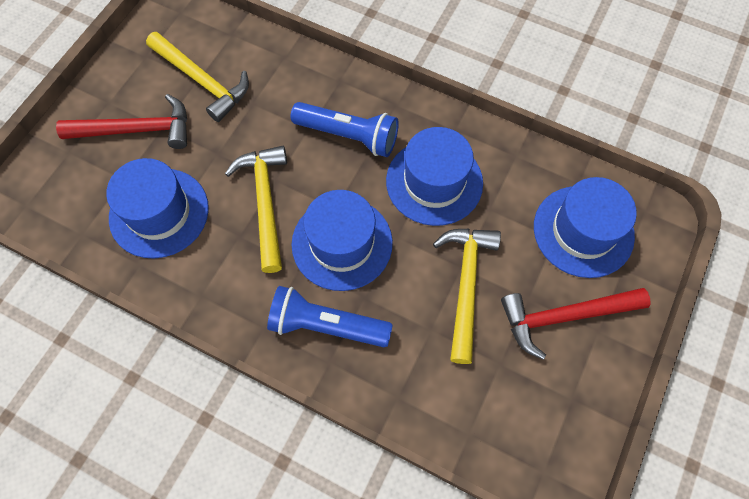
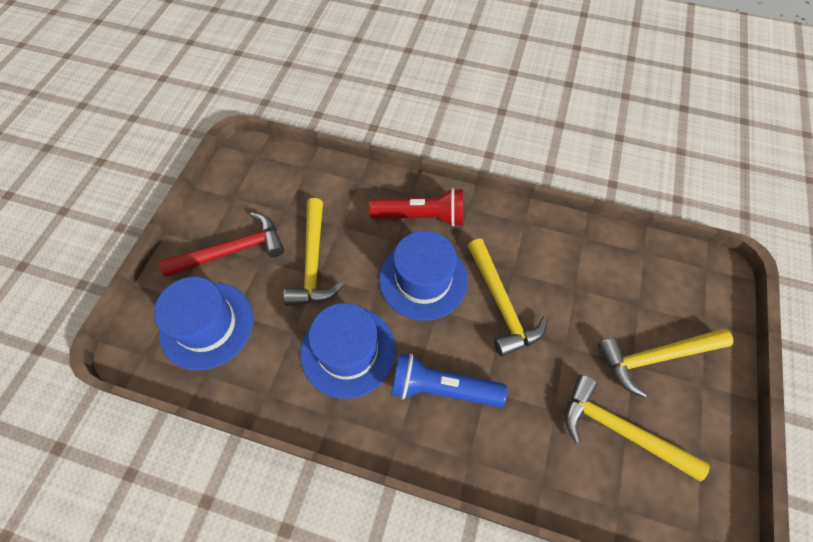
camera: 170 degrees right, 5 degrees down
(136, 130) = (655, 357): red hammer -> yellow hammer
(159, 212) = (590, 280): blue hat -> none
(326, 325) = (421, 217): blue flashlight -> red flashlight

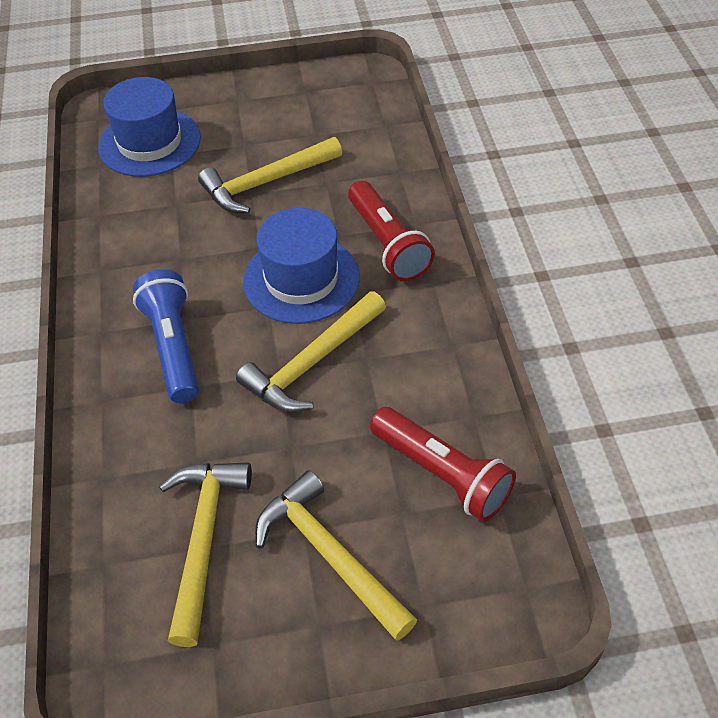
camera: 65 degrees right, 10 degrees down
(232, 250) = (241, 120): red hammer -> none
(348, 351) = (177, 253): blue hat -> none
(618, 272) = (442, 474): none -> red flashlight

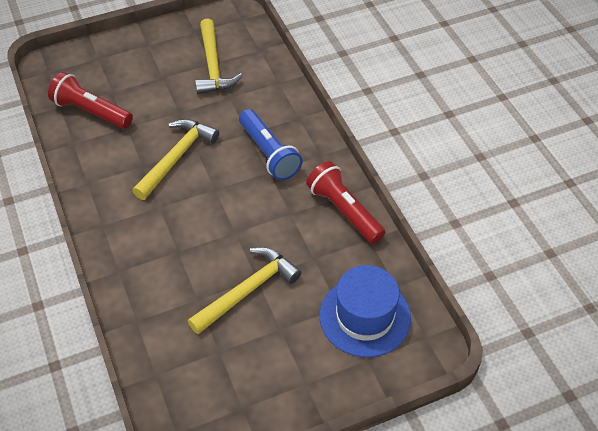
camera: 165 degrees right, 0 degrees up
(301, 279) = (197, 211): blue hat -> none
(330, 555) = (147, 69): yellow hammer -> none
(387, 244) = (138, 249): red flashlight -> red flashlight (344, 211)

